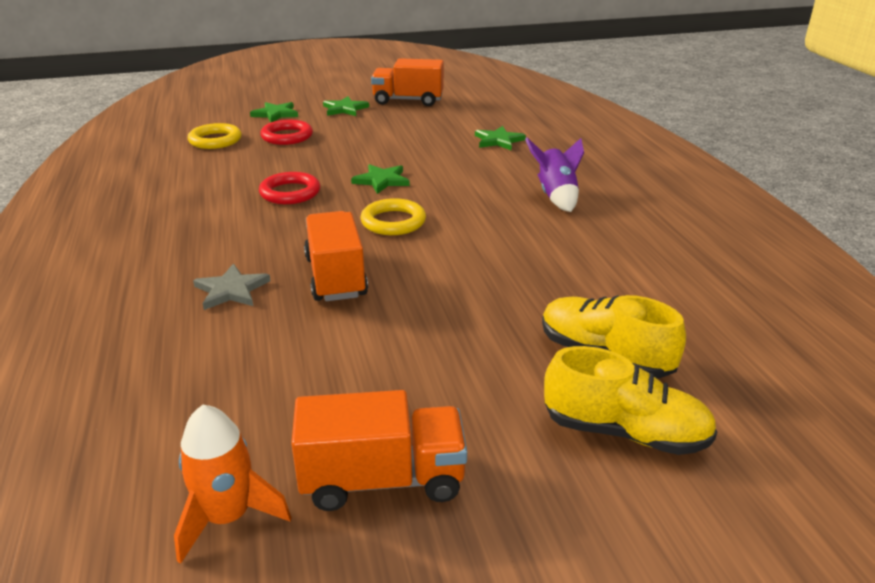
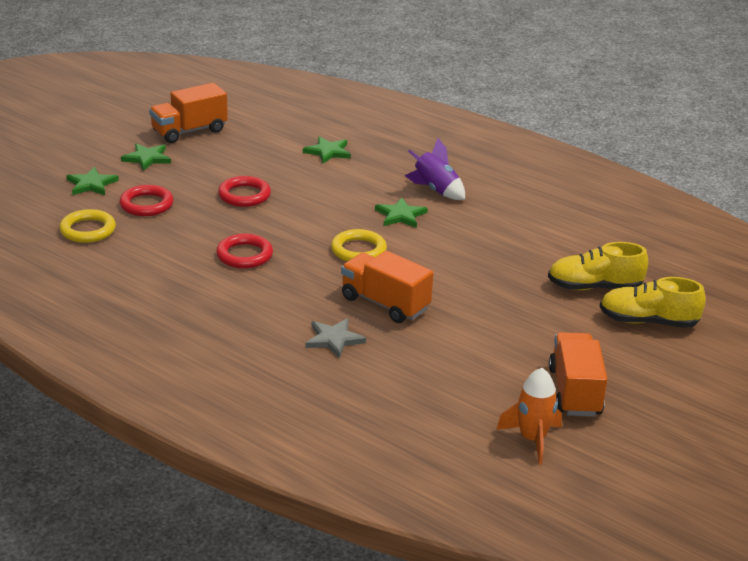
camera: 40 degrees left, 0 degrees up
(371, 151) = (244, 195): none -> red ring
(381, 180) = (296, 220): green star -> green star (400, 215)
(382, 479) = (574, 392): orange truck -> orange truck turned 45 degrees counterclockwise
(624, 432) = (648, 322): yellow shoe -> yellow shoe turned 150 degrees counterclockwise

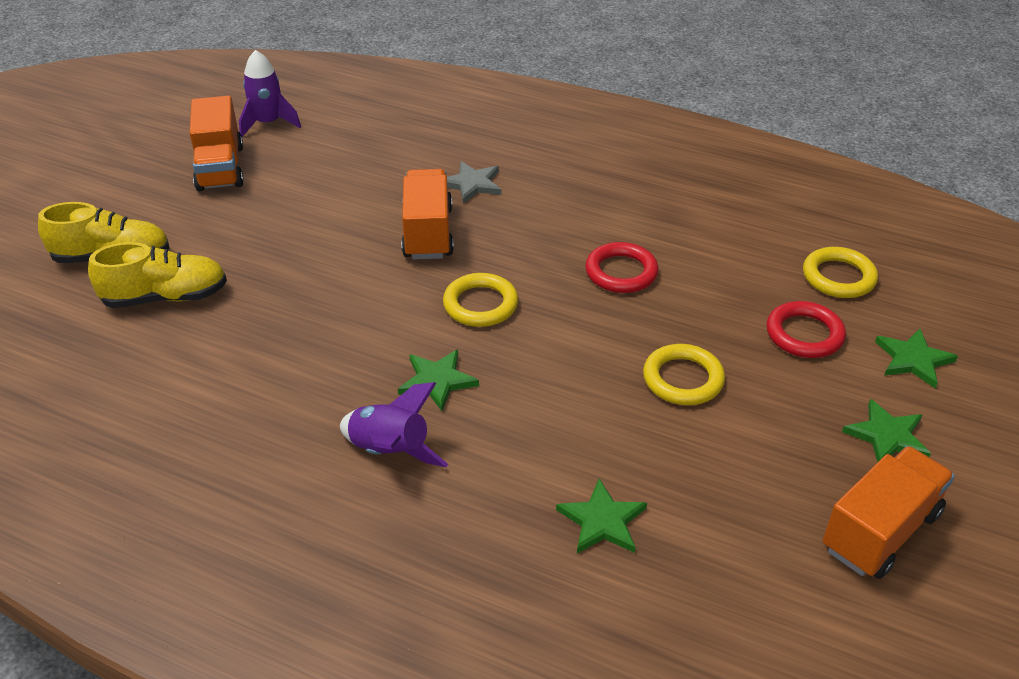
camera: 170 degrees right, 10 degrees up
(244, 195) = (683, 379): red ring -> yellow ring
(385, 304) = (428, 233): orange truck -> orange truck turned 120 degrees counterclockwise
(532, 439) = (268, 123): orange rocket -> purple rocket

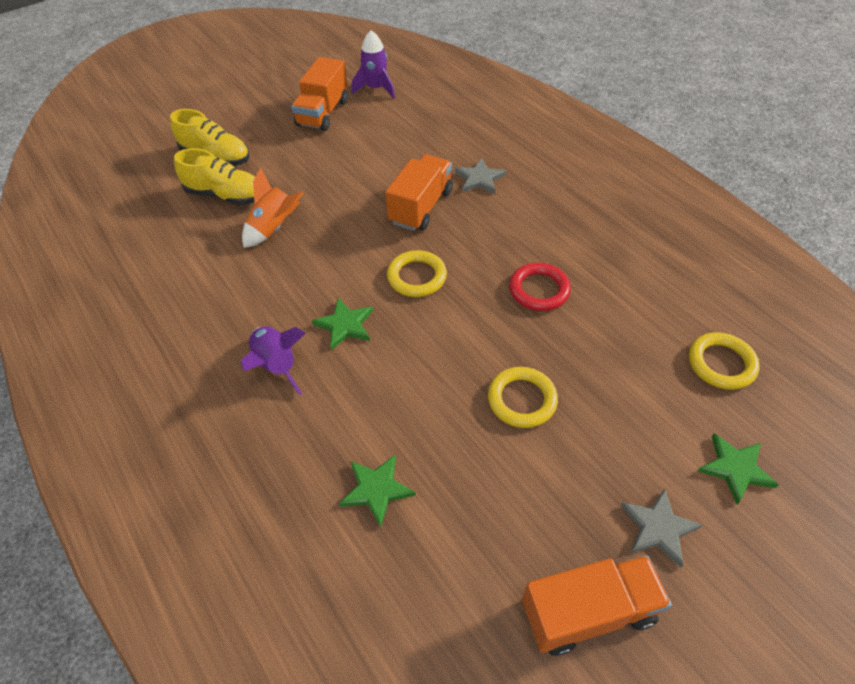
camera: 30 degrees right, 10 degrees up
(263, 312) = (274, 228): none -> orange rocket
(804, 334) = (652, 403): red ring -> none
(887, 436) = (658, 528): green star -> grey star

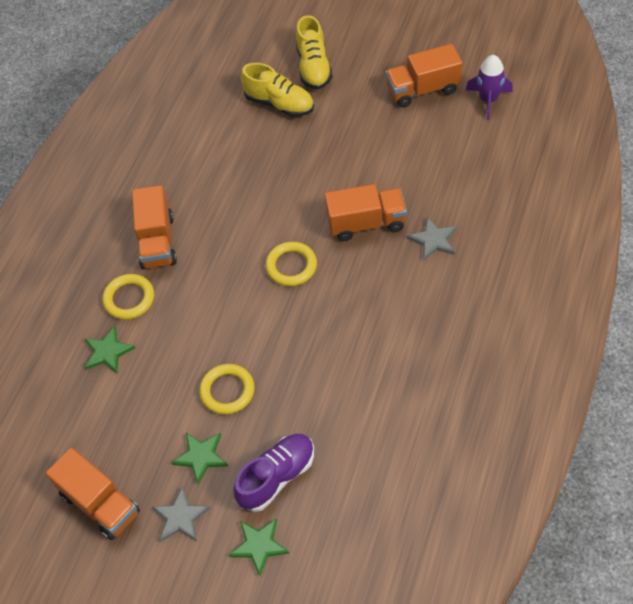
camera: 60 degrees right, 5 degrees up
(225, 196) = (279, 104): yellow shoe -> yellow shoe turned 45 degrees counterclockwise
(274, 228) = (271, 154): orange rocket -> none
(276, 365) = (157, 242): purple rocket -> orange truck
(345, 325) = (216, 254): green star -> green star (201, 457)
(539, 290) = (338, 348): red ring -> none
(658, 410) = (277, 477): none -> purple shoe
(721, 364) = (352, 501): yellow ring -> yellow ring (129, 299)

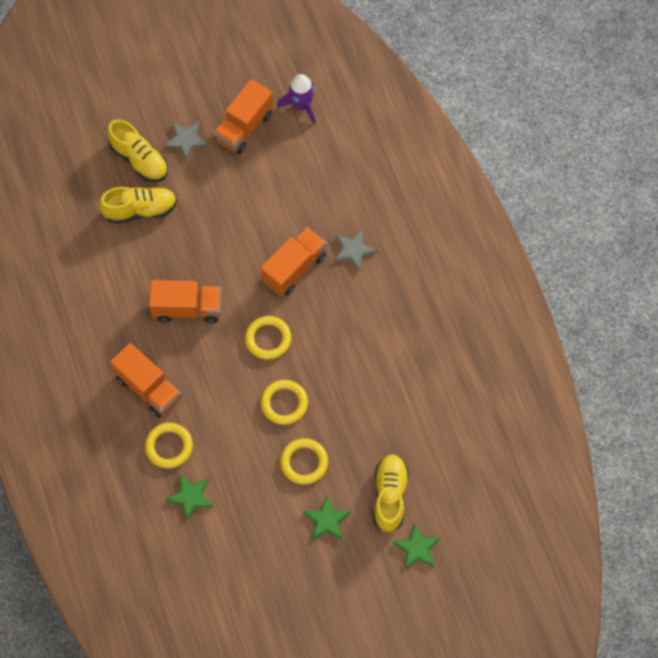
camera: 45 degrees left, 10 degrees up
(100, 504) = (287, 601): orange truck -> orange truck (187, 308)
(180, 517) = (350, 569): grey star -> grey star (186, 140)
(256, 328) = (284, 403): none -> yellow ring
(277, 477) = (390, 496): purple shoe -> yellow shoe

